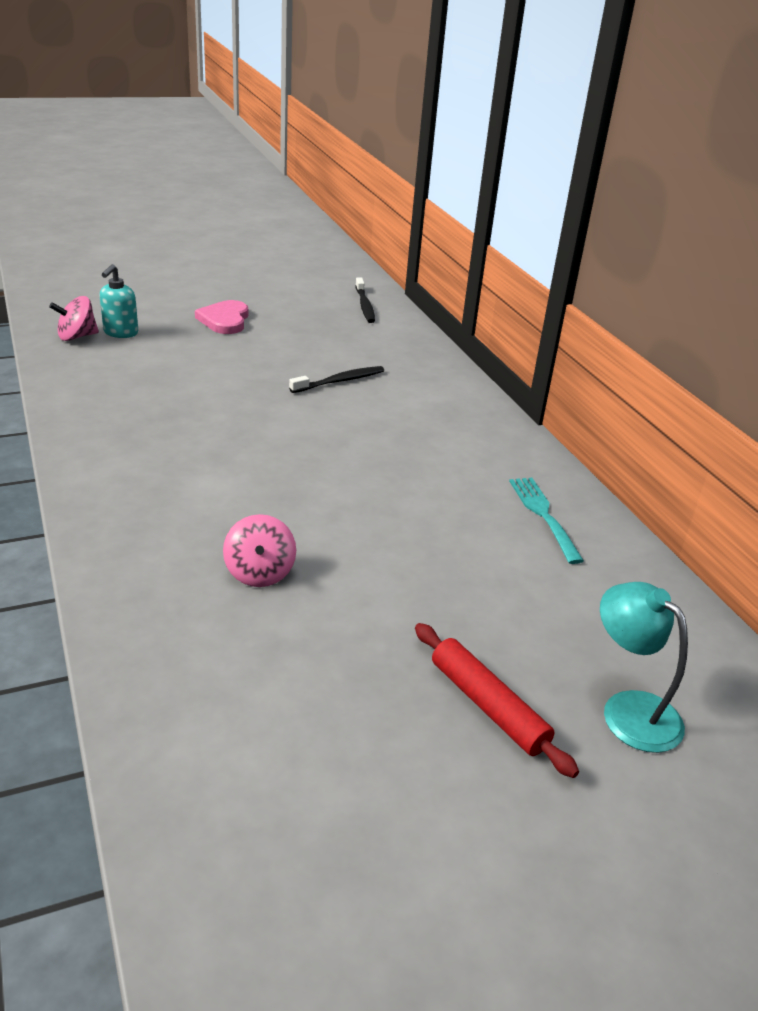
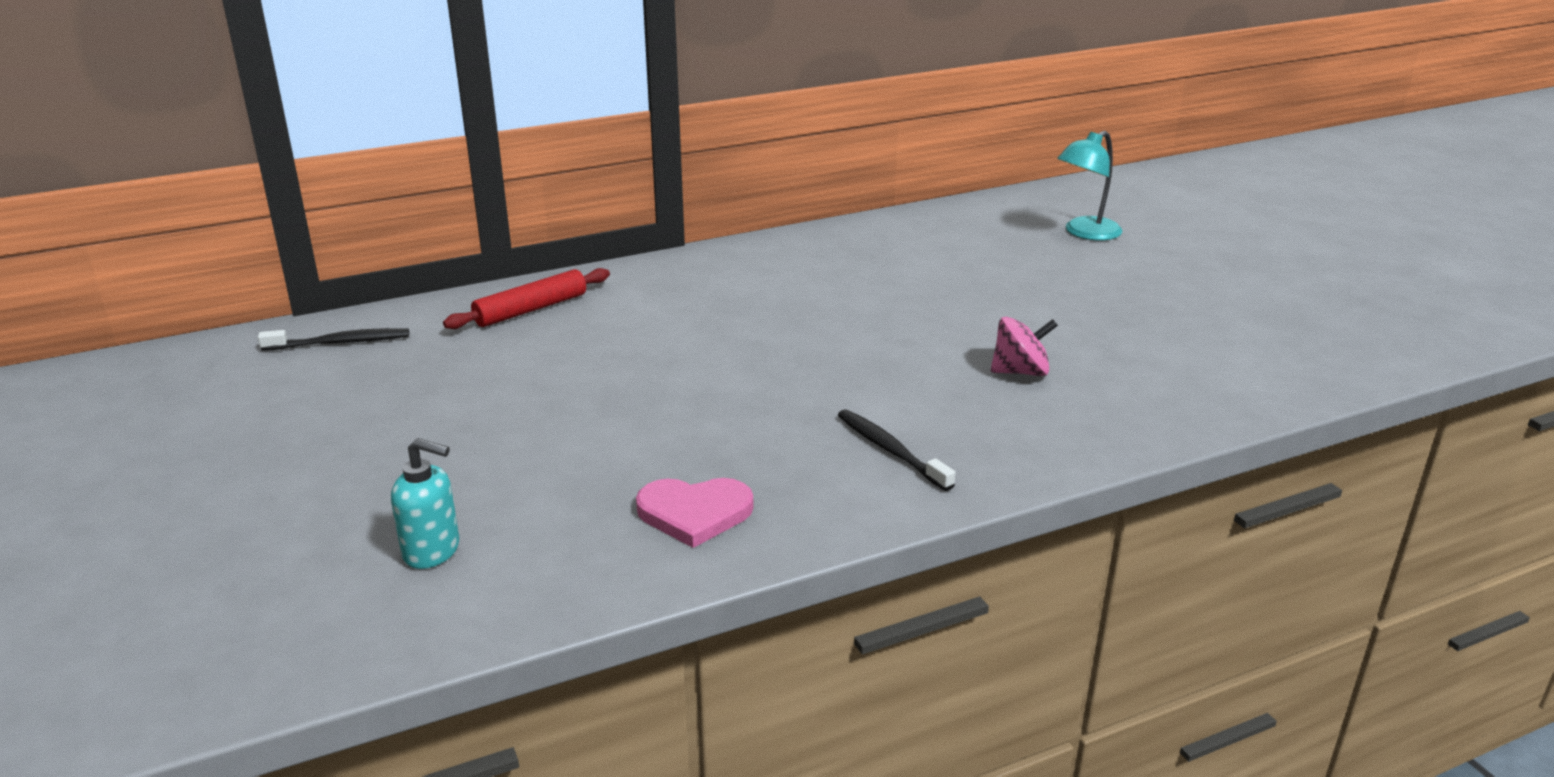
camera: 90 degrees left, 5 degrees down
(77, 336) = (447, 597): pink spinning top -> none
(225, 320) = (384, 454): pink heart -> pink heart (694, 513)
(340, 381) = (598, 350): black toothbrush -> black toothbrush (890, 450)
(488, 706) = (1118, 276): red rolling pin -> red rolling pin (531, 309)
(544, 516) = (858, 248): turquoise fork -> none

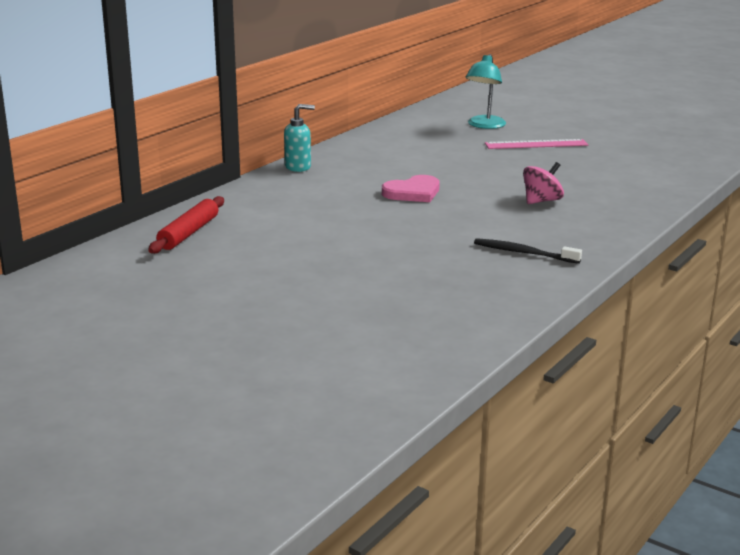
camera: 30 degrees left, 5 degrees down
(340, 342) = (74, 281): black toothbrush -> none
(432, 551) = (329, 367): turquoise soap dispenser -> turquoise soap dispenser (298, 167)
(694, 513) = (458, 308): pink heart -> pink heart (413, 192)
(1125, 278) = (536, 144): none -> pink ruler

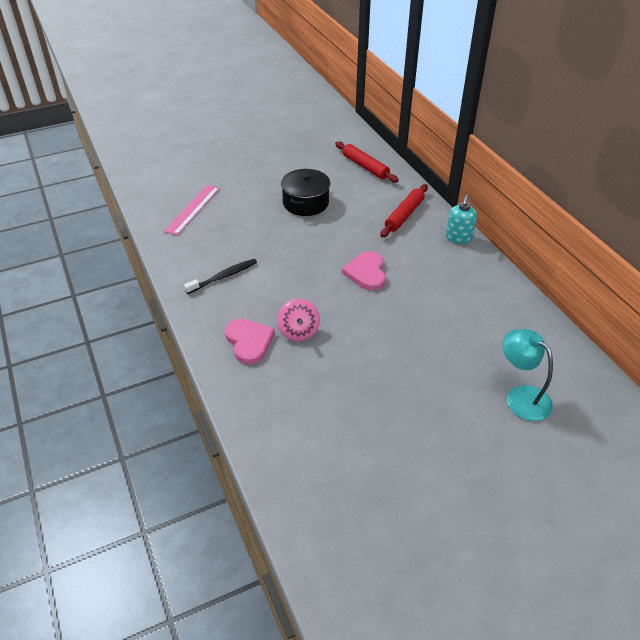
camera: 120 degrees right, 20 degrees up
(283, 195) = (404, 215): none -> red rolling pin
(319, 247) = (305, 203): none -> black pot
(536, 144) = (439, 406): pink ruler -> pink ruler (193, 209)
(590, 216) = (249, 342): none -> pink heart

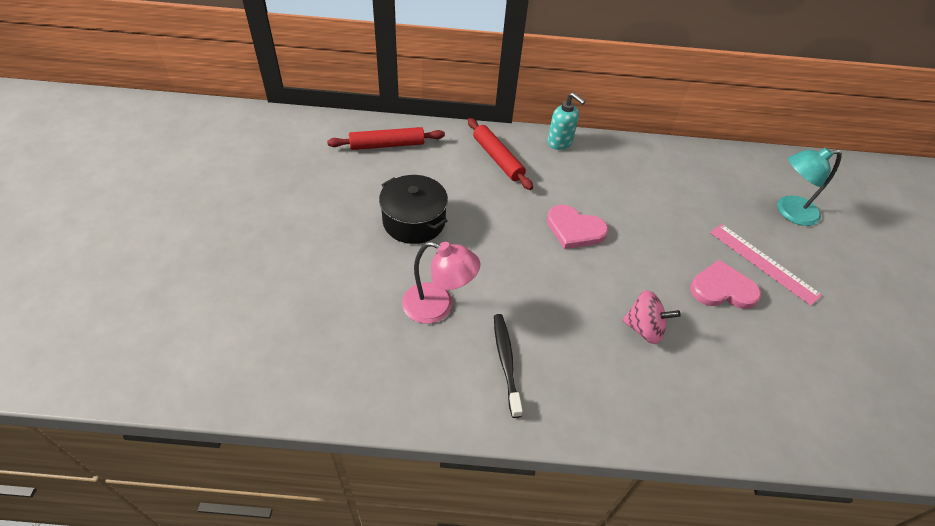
camera: 65 degrees left, 5 degrees up
(193, 209) = (333, 339): pink ruler -> pink ruler (763, 262)
(244, 236) = (438, 307): none -> pink lamp
(249, 342) = (642, 384): pink heart -> pink heart (722, 289)

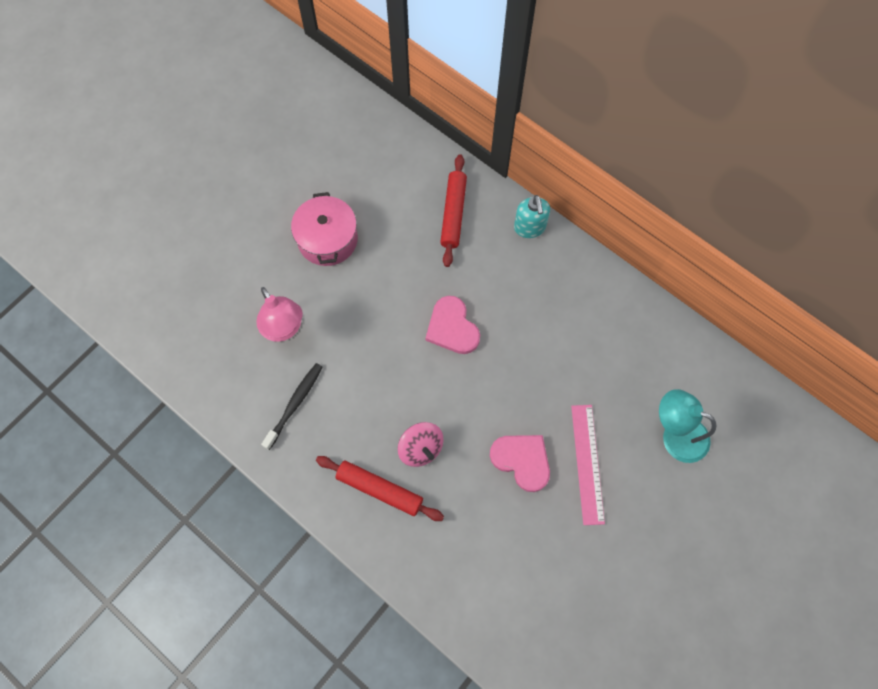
camera: 40 degrees right, 20 degrees up
(387, 145) = (369, 143): red rolling pin -> red rolling pin (379, 489)
(414, 221) = (327, 239): black pot -> pink pot

